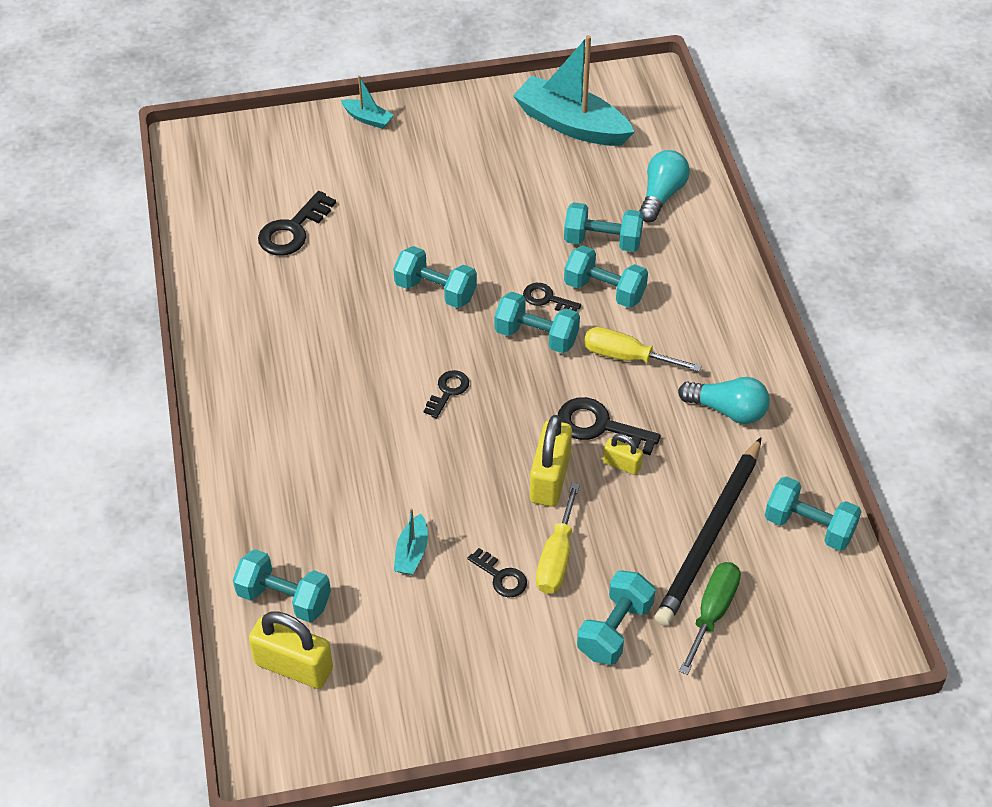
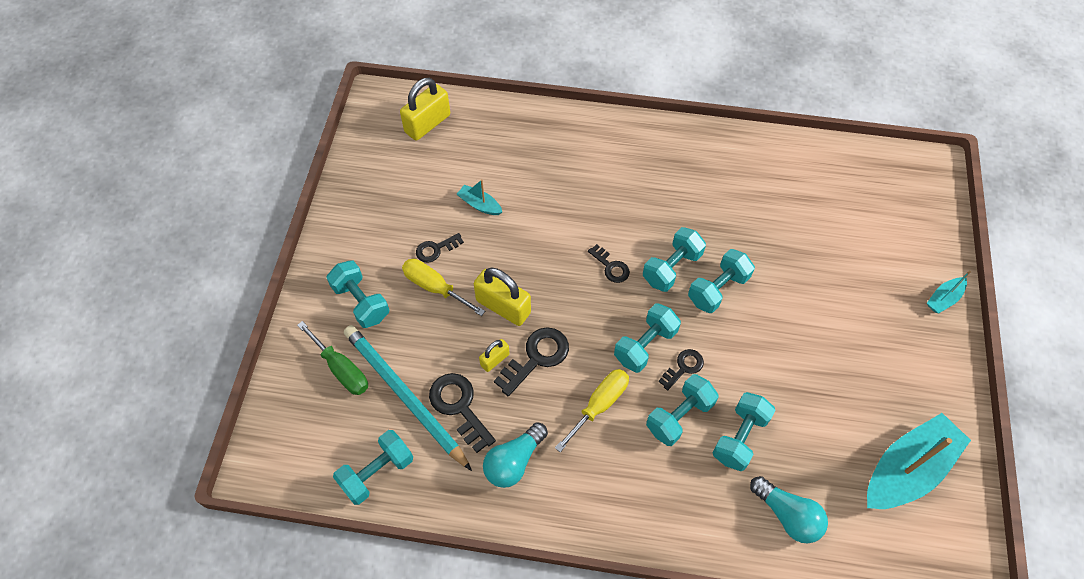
camera: 110 degrees right, 10 degrees up
(284, 598) = (478, 130): turquoise dumbbell -> turquoise dumbbell (671, 268)
(293, 230) = (814, 212): black key -> black key (459, 407)
(710, 535) = (404, 396): black pencil -> turquoise pencil

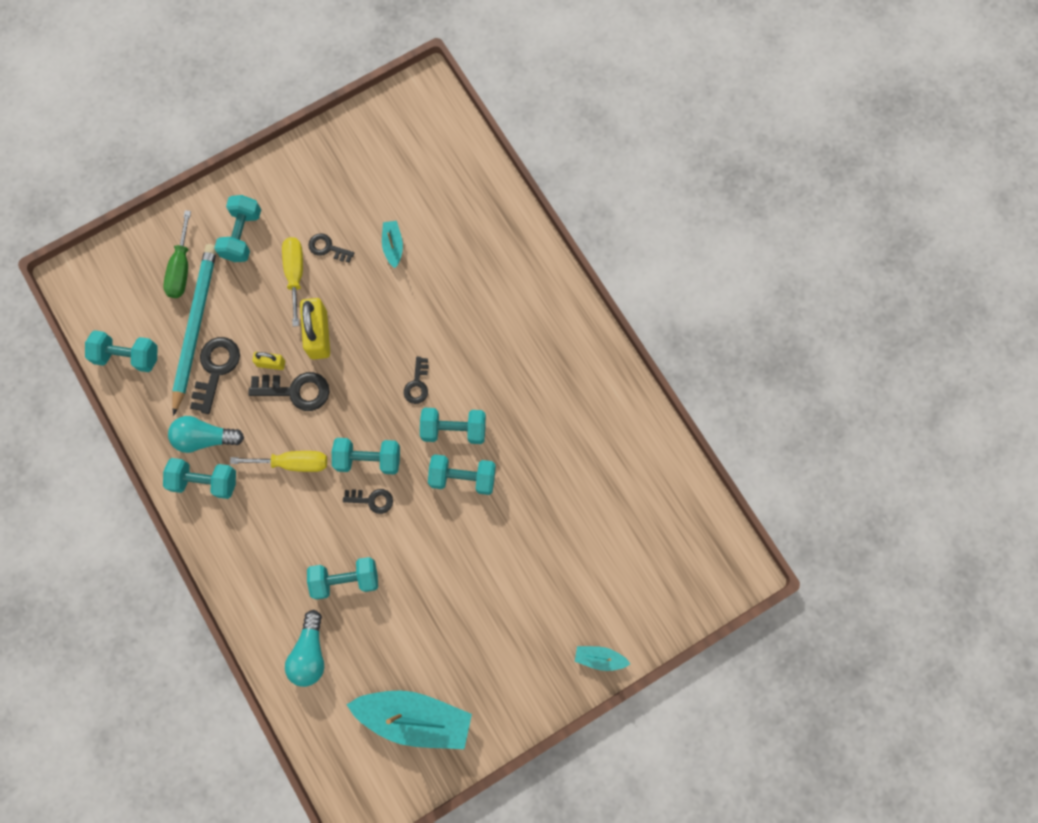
camera: 50 degrees right, 15 degrees up
(427, 123) = (436, 145): yellow padlock -> none
(679, 416) = (329, 525): turquoise dumbbell -> turquoise dumbbell (205, 481)

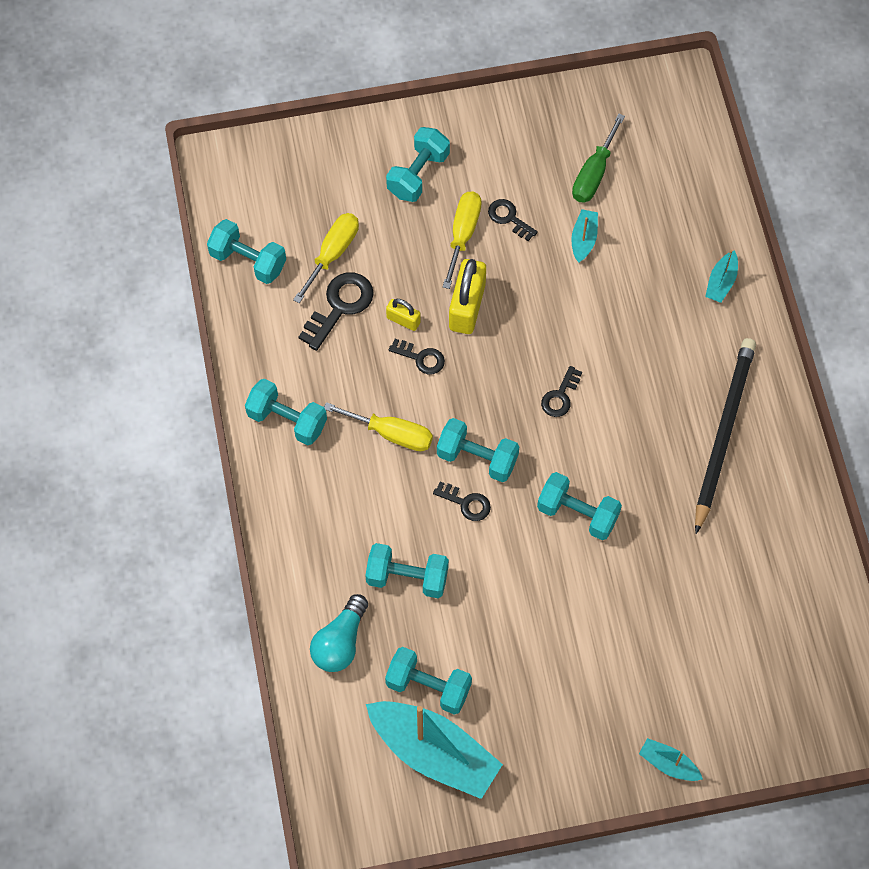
camera: 20 degrees right, 10 degrees down
(181, 268) = (339, 188): green screwdriver -> green screwdriver (594, 174)
(195, 326) = (333, 253): turquoise pencil -> yellow screwdriver
(205, 438) = (303, 375): turquoise light bulb -> none
(295, 390) = (420, 358): black key -> black key, size x0.61
(454, 429) = (585, 458): turquoise dumbbell -> turquoise dumbbell (428, 686)
(512, 245) = (721, 282): none -> turquoise boat
(554, 370) = (723, 433): none -> black pencil

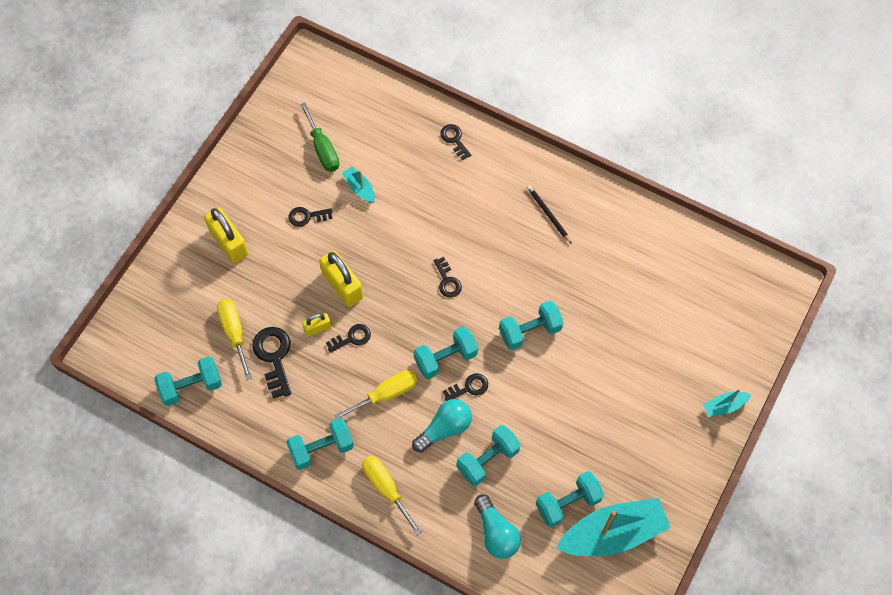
camera: 50 degrees left, 0 degrees up
(404, 513) = (444, 428): none -> turquoise light bulb
(418, 174) = (229, 243): turquoise dumbbell -> yellow padlock
(463, 234) = (293, 250): yellow screwdriver -> yellow screwdriver (386, 488)
(721, 282) = (454, 140): turquoise boat -> black key
(723, 433) = (548, 214): black pencil -> black pencil, size x0.47

